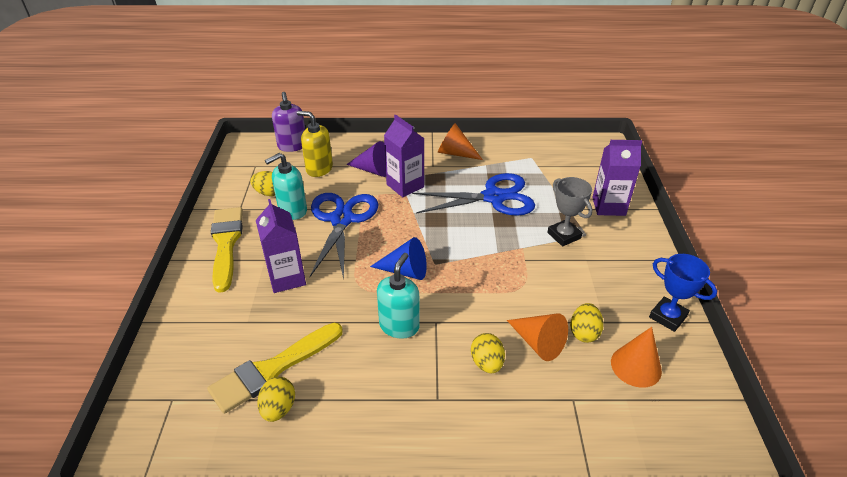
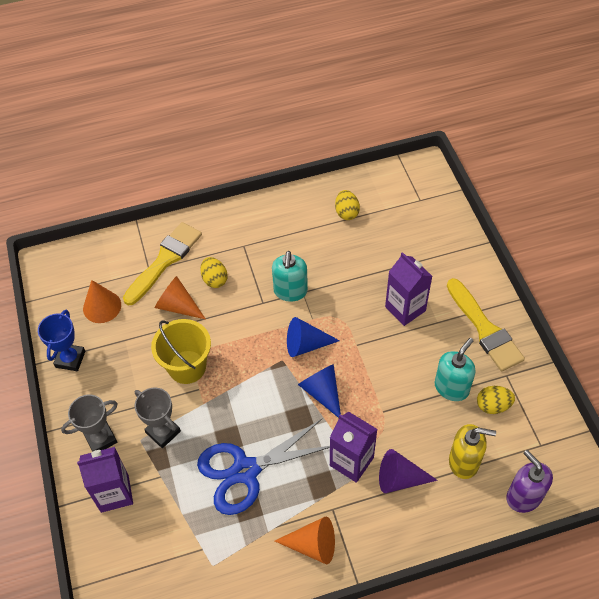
camera: 165 degrees right, 15 degrees up
(272, 369) = (367, 235): yellow brush -> yellow brush (165, 260)
(342, 220) = (394, 389): blue scissors -> none
(407, 231) = (322, 392): none -> blue cone
(534, 280) = (187, 367): none -> yellow bucket
(584, 332) = (141, 325): yellow egg -> none
(624, 243) = (100, 438): none -> grey trophy
(668, 317) = (70, 359): blue trophy -> blue trophy turned 75 degrees clockwise

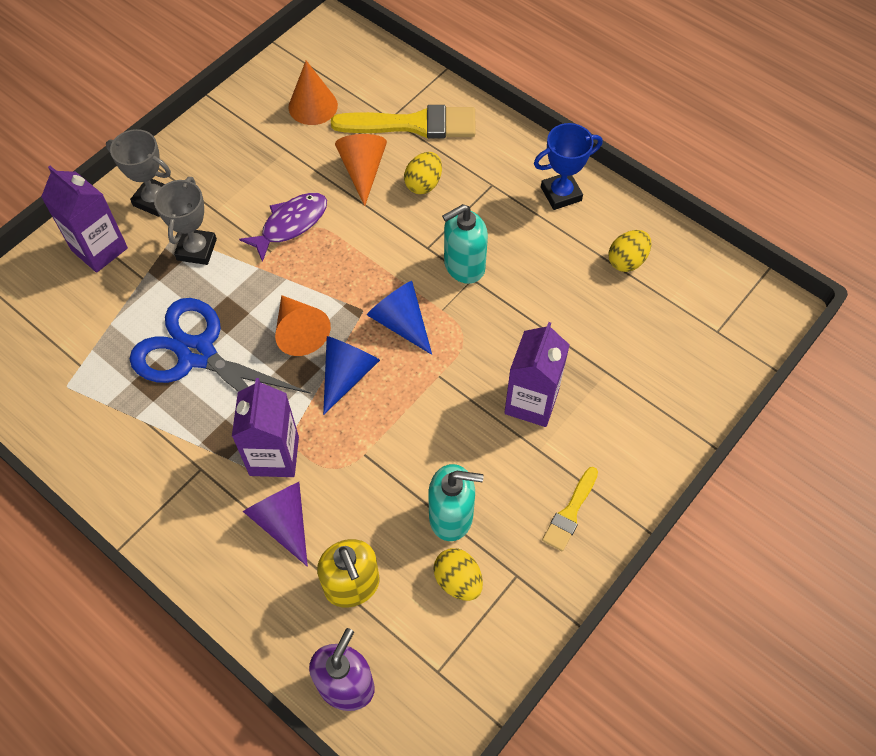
camera: 55 degrees right, 5 degrees up
(70, 359) = (230, 118): blue trophy -> blue trophy (561, 194)
(187, 367) = (291, 224): yellow bucket -> purple fish
(312, 545) = (143, 472): orange cone -> orange cone (299, 332)
(485, 329) = (570, 512): yellow brush -> yellow brush, size x0.54

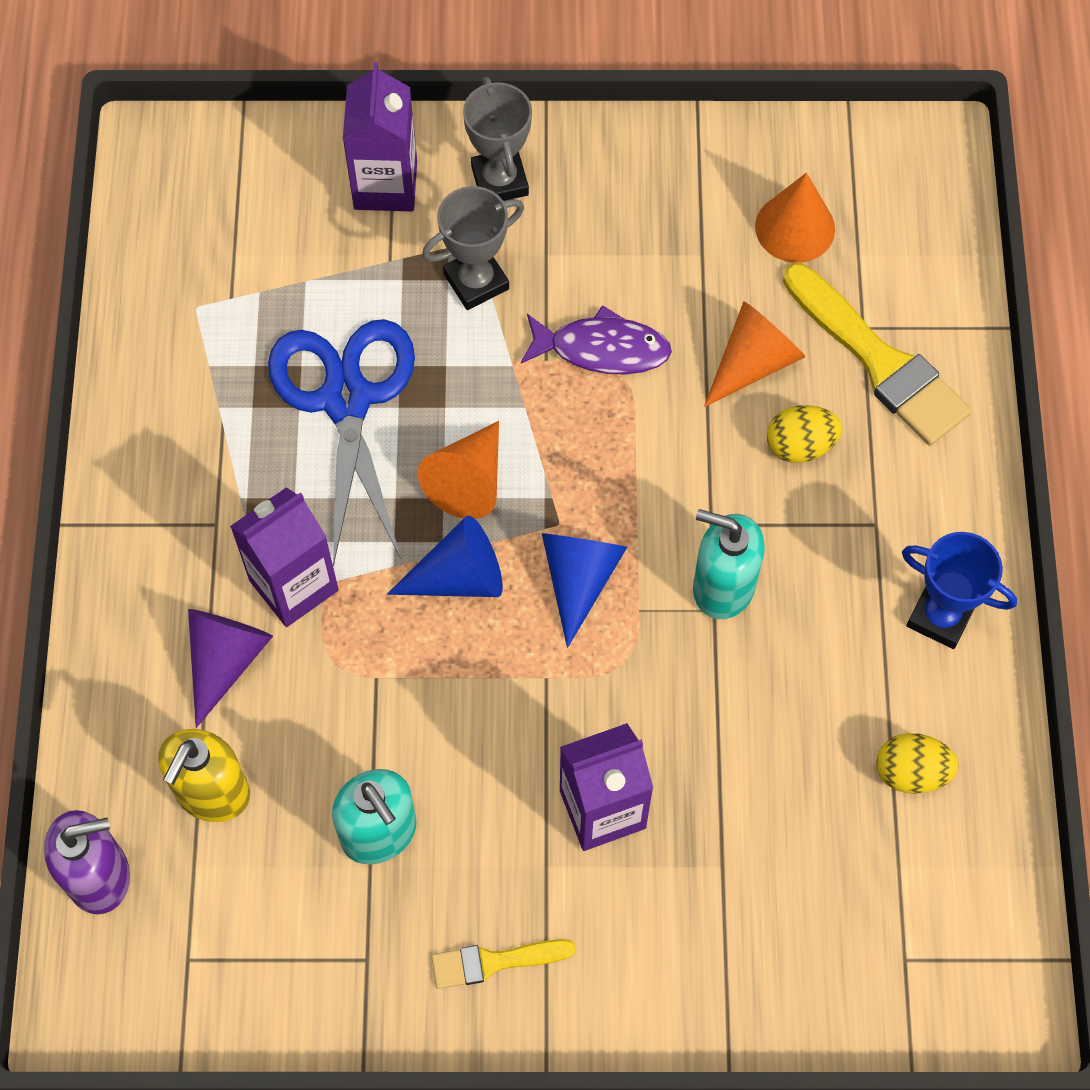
camera: 50 degrees right, 5 degrees up
(458, 580) = (308, 900): yellow egg -> none

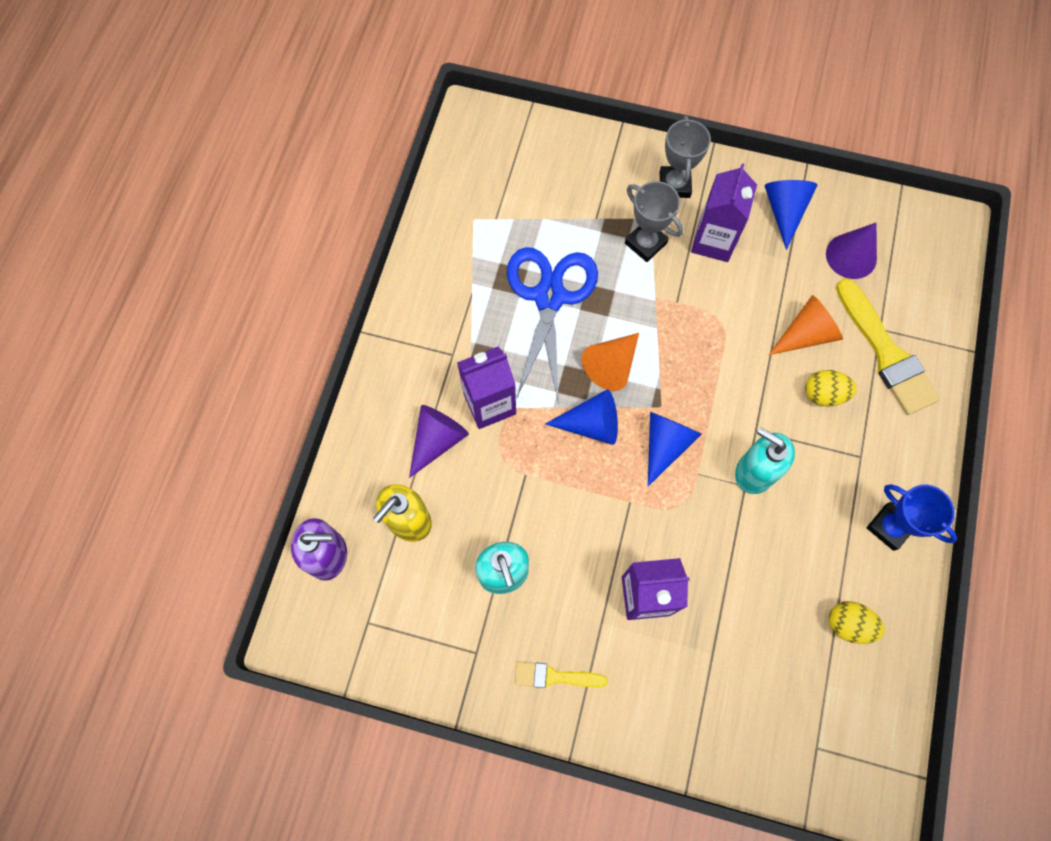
camera: 15 degrees right, 5 degrees up
(385, 185) = (604, 172): purple carton -> purple carton (713, 241)
(476, 282) = (645, 243): grey trophy -> grey trophy turned 60 degrees clockwise
(602, 349) = (713, 303): purple fish -> none
(678, 183) = (784, 211): none -> blue cone
(795, 227) = (851, 256): orange cone -> purple cone

